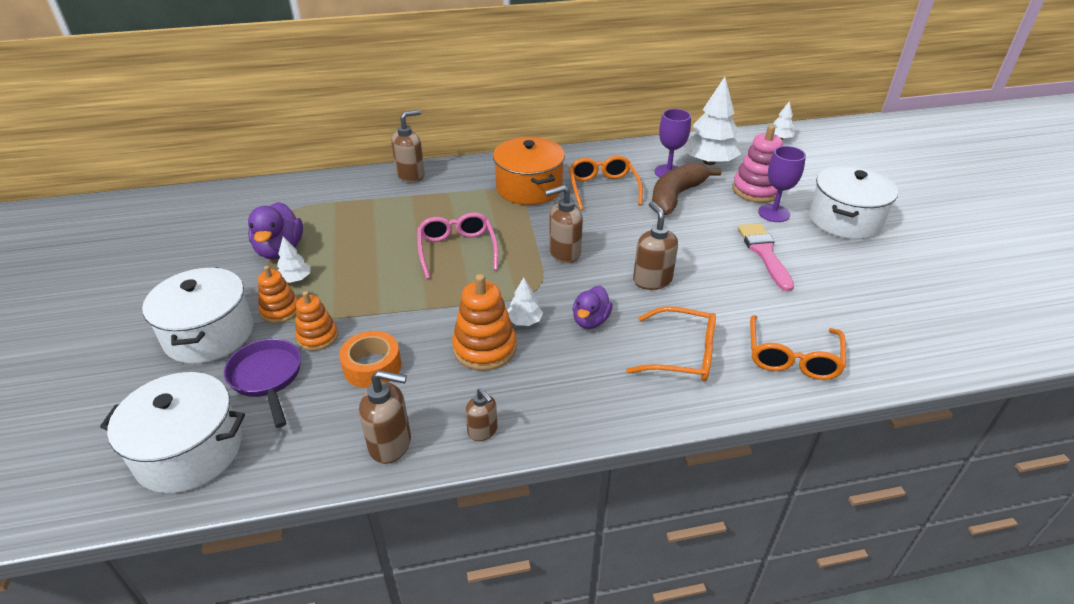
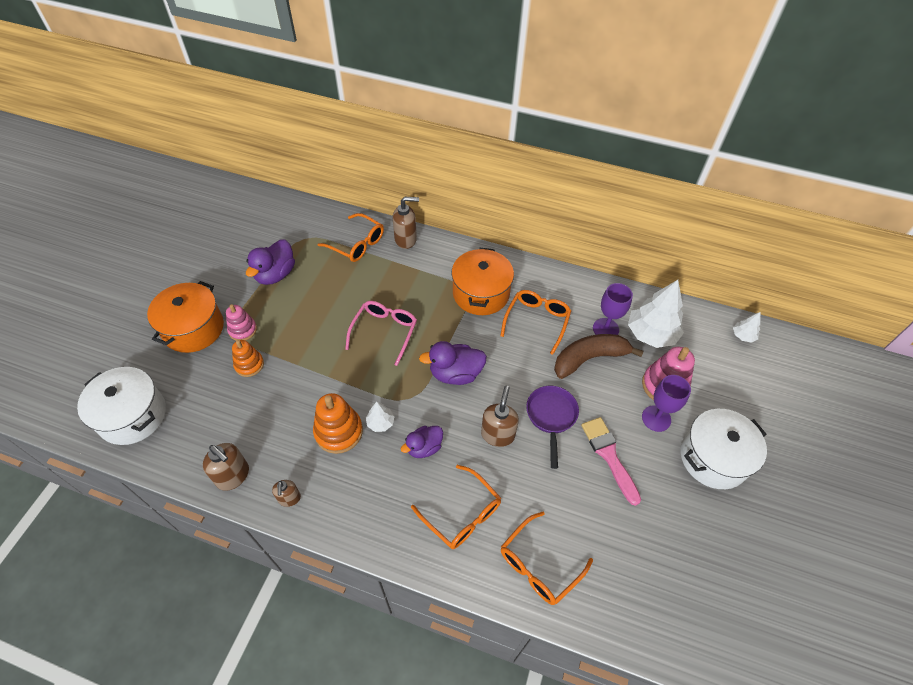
camera: 30 degrees right, 15 degrees up
(209, 334) = (193, 328): white pot -> orange pot
(267, 378) = (202, 383): purple pan -> purple pan (551, 417)
(280, 310) = (242, 330): orange stacking toy -> pink stacking toy
(295, 279) = (268, 306): white tree -> none
(358, 195) = (357, 244): none -> orange glasses
(372, 366) = (263, 408): orange tape -> none
(564, 253) = (455, 374): brown soap dispenser -> purple duck
(764, 253) = (609, 455): pink brush -> pink brush turned 45 degrees counterclockwise

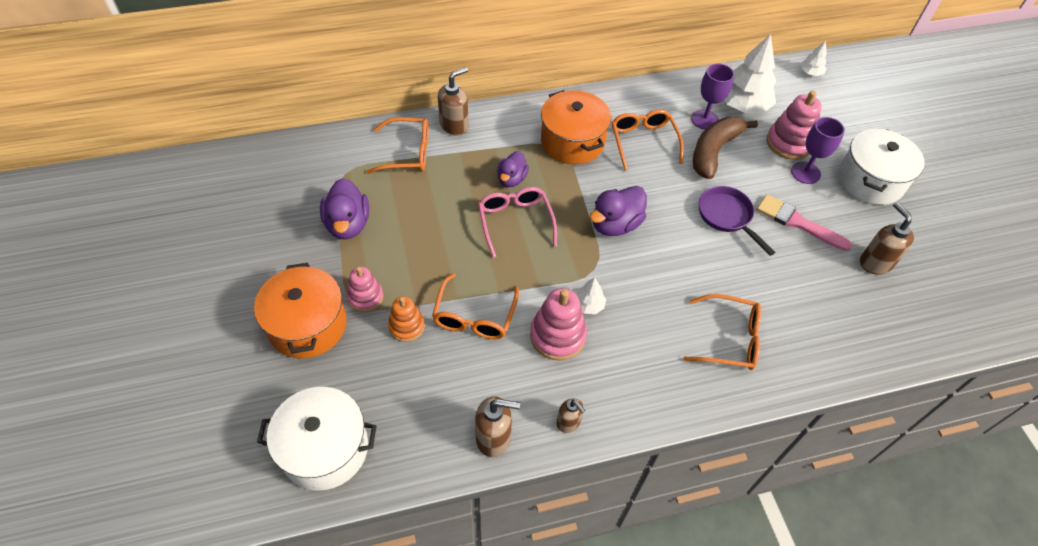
camera: 35 degrees left, 0 degrees up
(338, 432) = (557, 336): orange stacking toy -> pink stacking toy
(424, 447) = (647, 303): purple duck -> purple duck (511, 179)
(498, 434) = (698, 256): brown soap dispenser -> brown soap dispenser (875, 262)
(539, 565) = (822, 340): orange glasses -> orange glasses (474, 316)

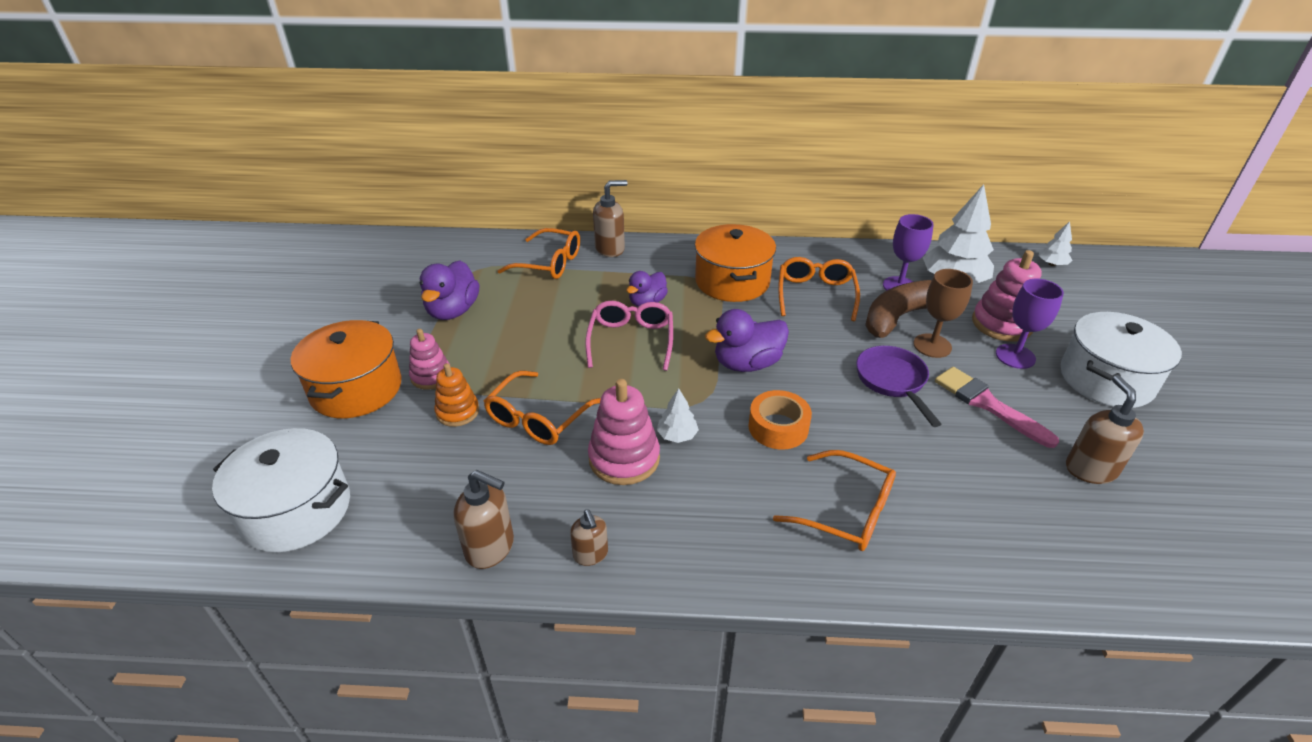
camera: 20 degrees right, 15 degrees down
(659, 279) = (778, 427): none -> orange tape
(745, 175) = (932, 346): none -> brown goblet

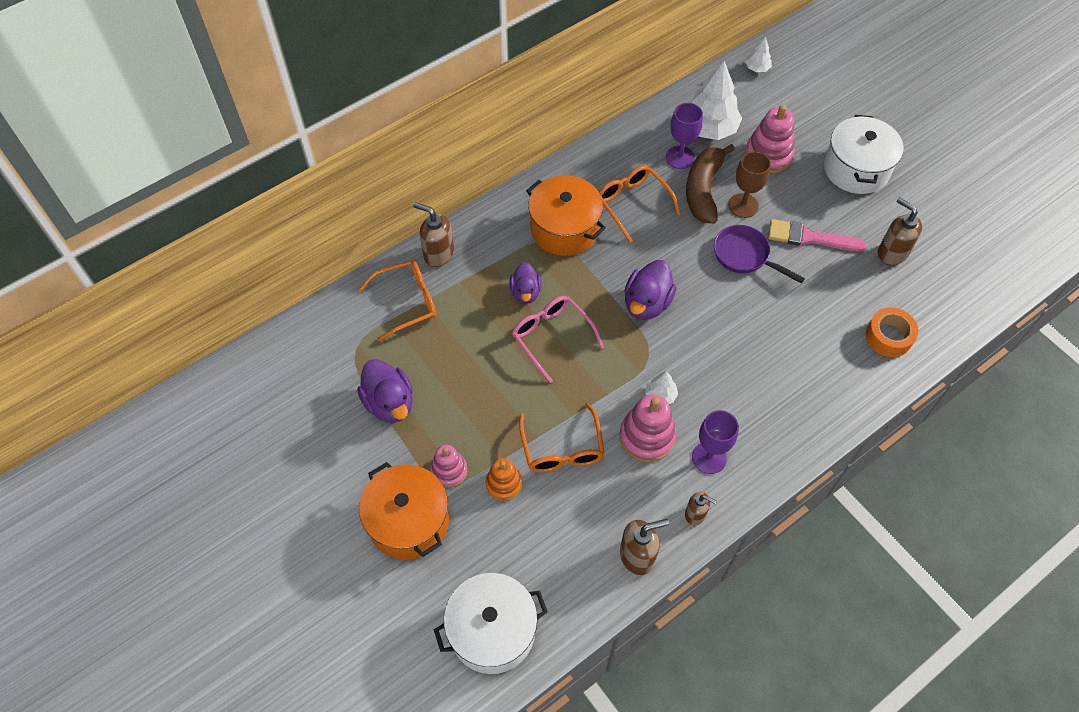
camera: 40 degrees left, 20 degrees up
(610, 249) = (438, 253): brown soap dispenser -> brown soap dispenser turned 90 degrees counterclockwise
(778, 427) = (711, 344): orange tape -> orange tape (888, 336)
(846, 511) = (798, 378): orange glasses -> none
(1015, 356) = (796, 182): purple goblet -> purple goblet (709, 457)

